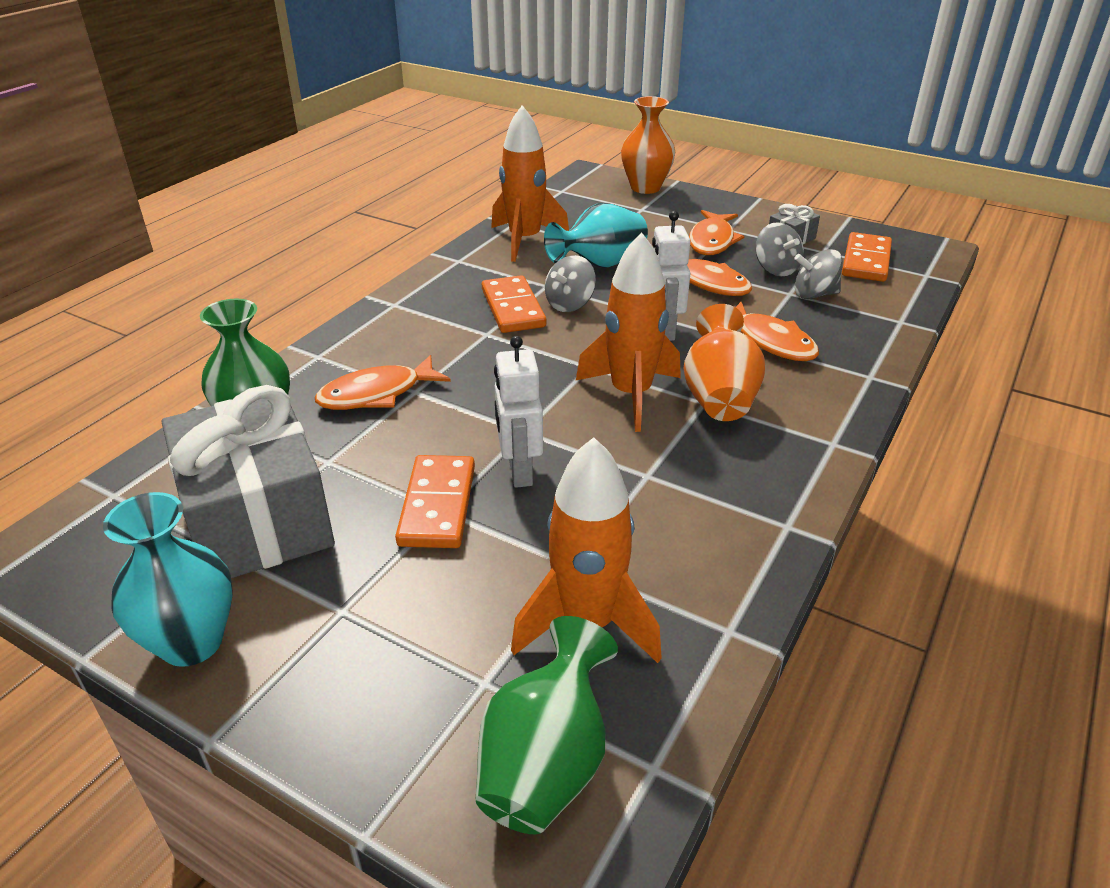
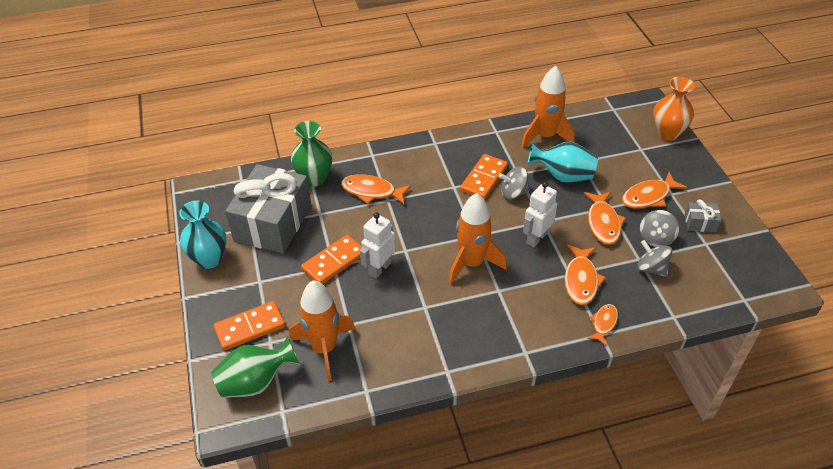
camera: 45 degrees right, 10 degrees up
(719, 398) = (508, 293): orange vase -> none
(856, 365) = (603, 323): none -> orange fish
(866, 261) = (721, 266): orange domino -> orange domino (250, 327)

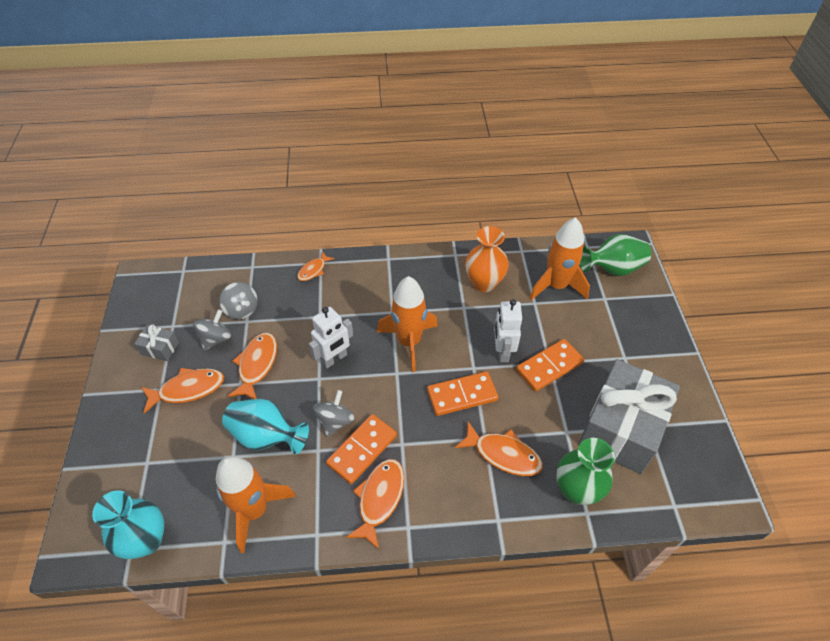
camera: 170 degrees left, 5 degrees up
(209, 259) = (684, 391): turquoise vase -> turquoise vase (146, 540)
(250, 327) = (625, 313): orange domino -> orange domino (462, 395)
(379, 268) = (502, 351): white robot -> white robot turned 135 degrees clockwise
(513, 193) = (335, 421): grey spinning top -> grey spinning top turned 75 degrees counterclockwise
(581, 280) = (312, 309): orange fish -> orange fish (379, 499)
(667, 133) = (94, 484): orange vase -> orange vase (484, 283)

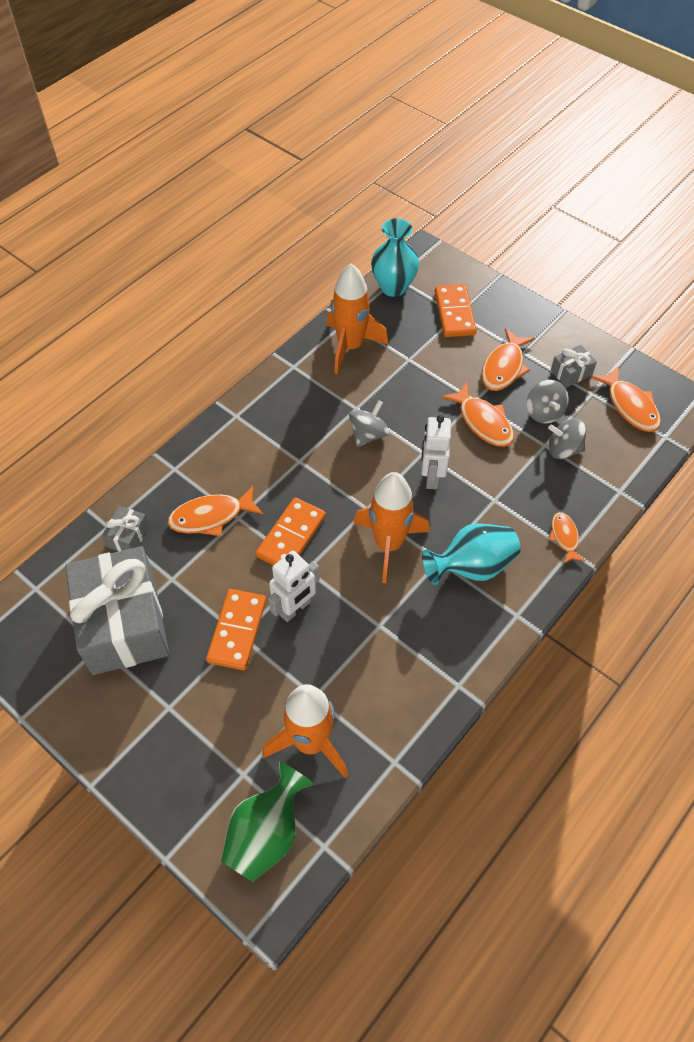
camera: 135 degrees right, 5 degrees up
(266, 436) = (403, 387): turquoise vase -> turquoise vase (472, 567)
(335, 421) = (368, 434): grey spinning top -> grey spinning top turned 120 degrees counterclockwise
(362, 450) = (324, 433): orange domino -> orange domino (454, 313)
(379, 499) = (274, 415): orange fish -> orange fish (630, 406)
(484, 283) = (390, 674): orange vase -> none
(502, 351) = (295, 608): white robot -> white robot turned 90 degrees clockwise
(576, 490) = (128, 537): green vase -> grey gift

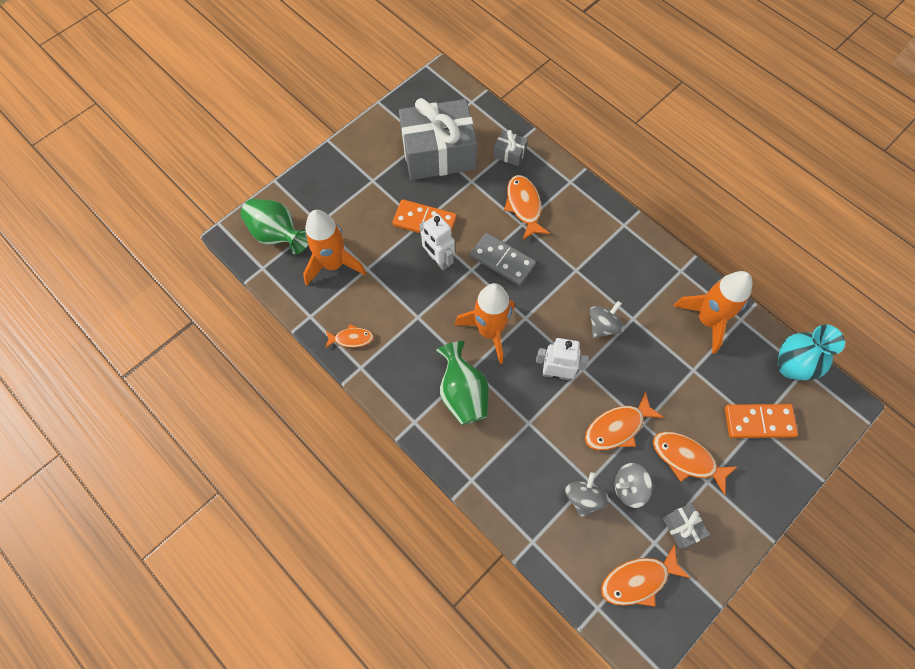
camera: 95 degrees right, 10 degrees up
(291, 536) = (502, 260): orange domino -> grey domino
(368, 434) = (603, 326): grey spinning top -> grey spinning top turned 90 degrees counterclockwise
(472, 567) = (463, 393): turquoise vase -> green vase
(564, 537) = (486, 477): orange fish -> orange fish (351, 338)

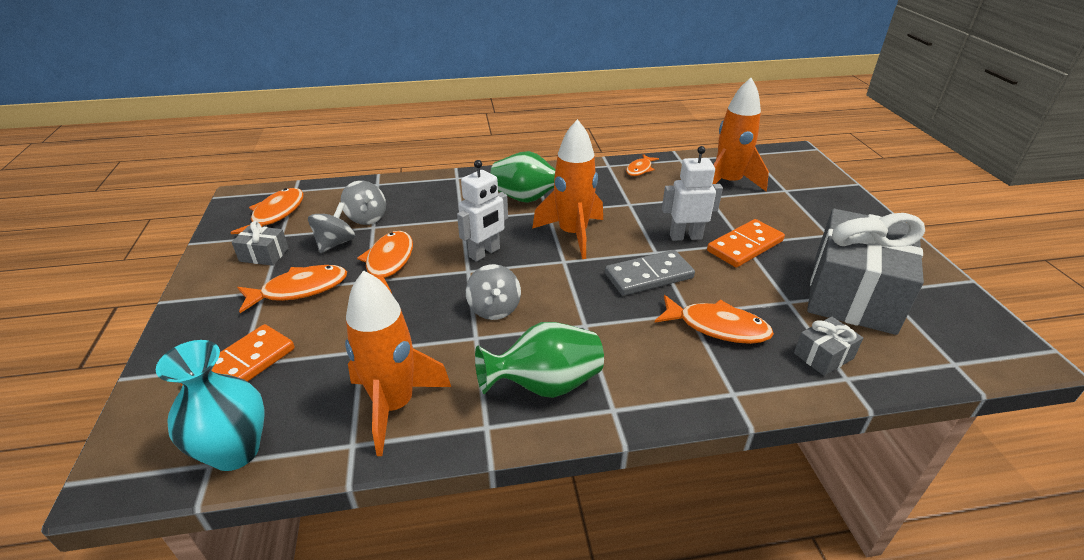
camera: 125 degrees right, 30 degrees down
(278, 235) = (783, 168): green vase -> green vase (545, 385)

